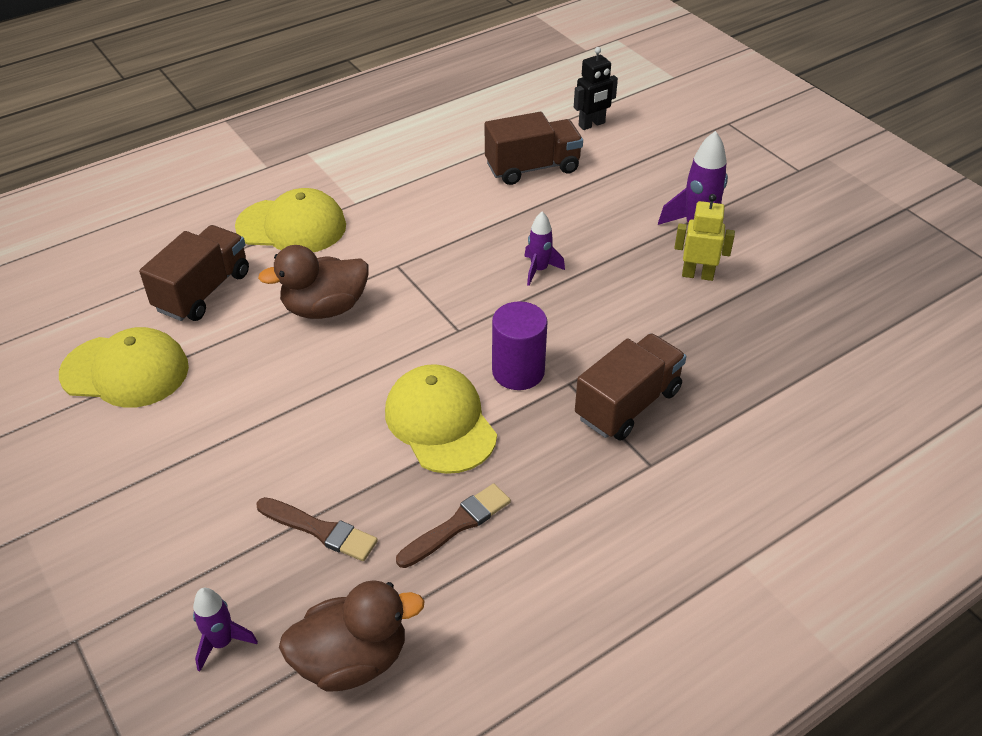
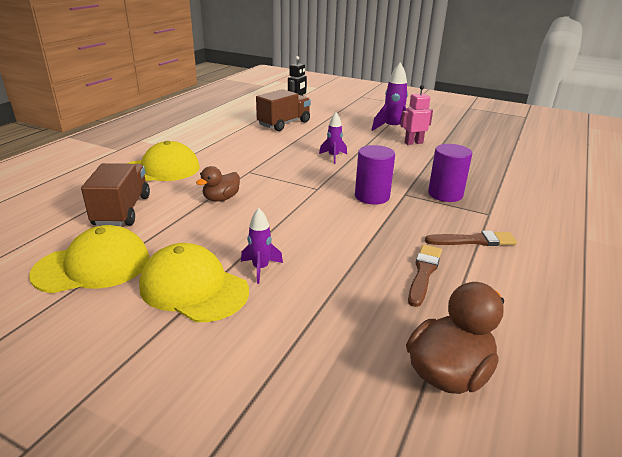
camera: 30 degrees left, 15 degrees down
(222, 642) = (341, 407): purple rocket -> purple rocket (260, 268)
(320, 530) = (339, 306): brown brush -> brown brush (474, 241)
(325, 308) = (221, 198): brown duck -> brown duck, size x0.64
(440, 422) = (354, 229): yellow cap -> yellow cap (193, 288)
(627, 404) = (445, 194): brown truck -> purple cylinder
(697, 275) = (413, 143): yellow robot -> pink robot

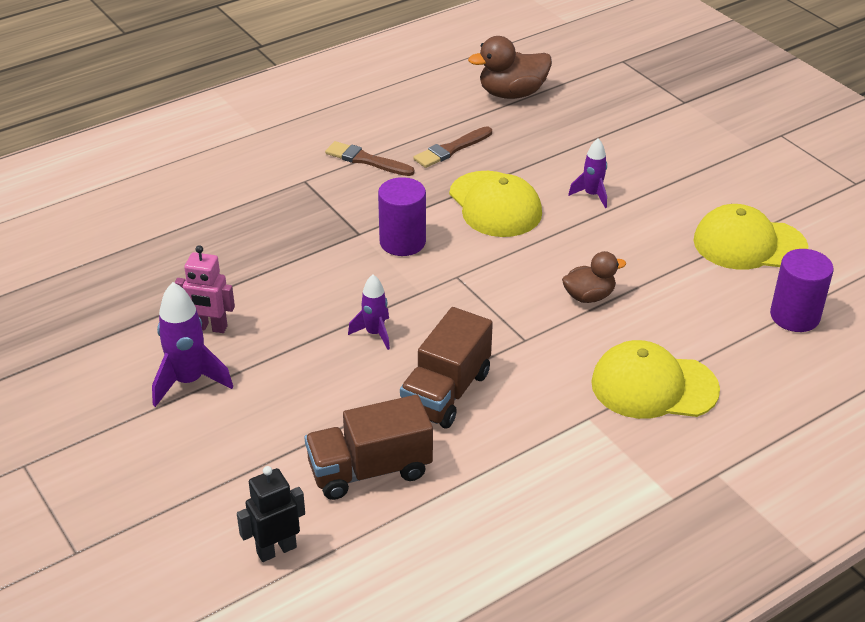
camera: 150 degrees left, 10 degrees up
(122, 210) = (717, 313): brown truck -> brown truck (446, 392)
(193, 288) = (659, 195): yellow cap -> yellow cap (495, 204)
(445, 194) = (312, 218): purple cylinder -> purple cylinder (794, 316)

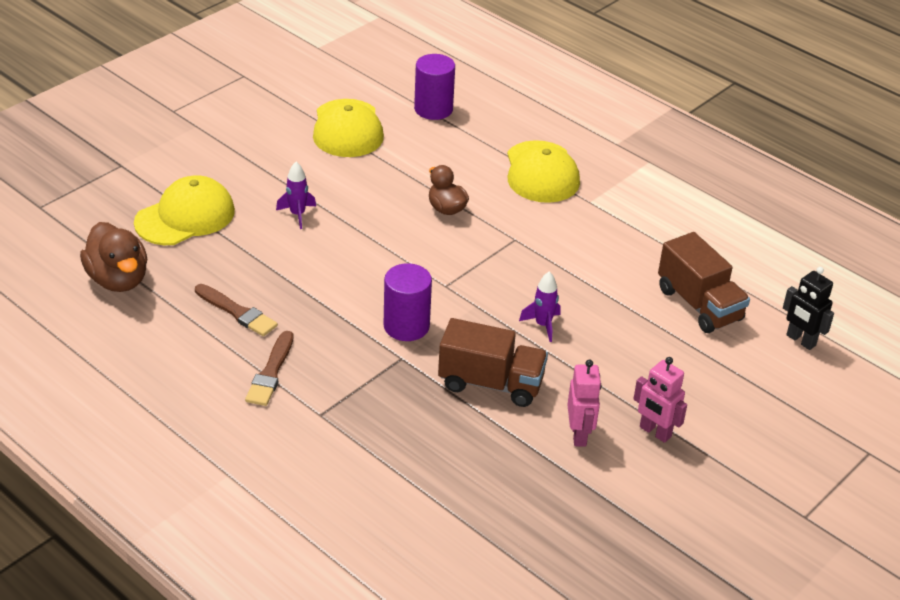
camera: 105 degrees left, 0 degrees up
(189, 381) = (655, 432): purple rocket -> pink robot
(446, 392) = (596, 275): brown truck -> brown truck (491, 383)
(495, 204) = (328, 273): yellow cap -> yellow cap (185, 217)

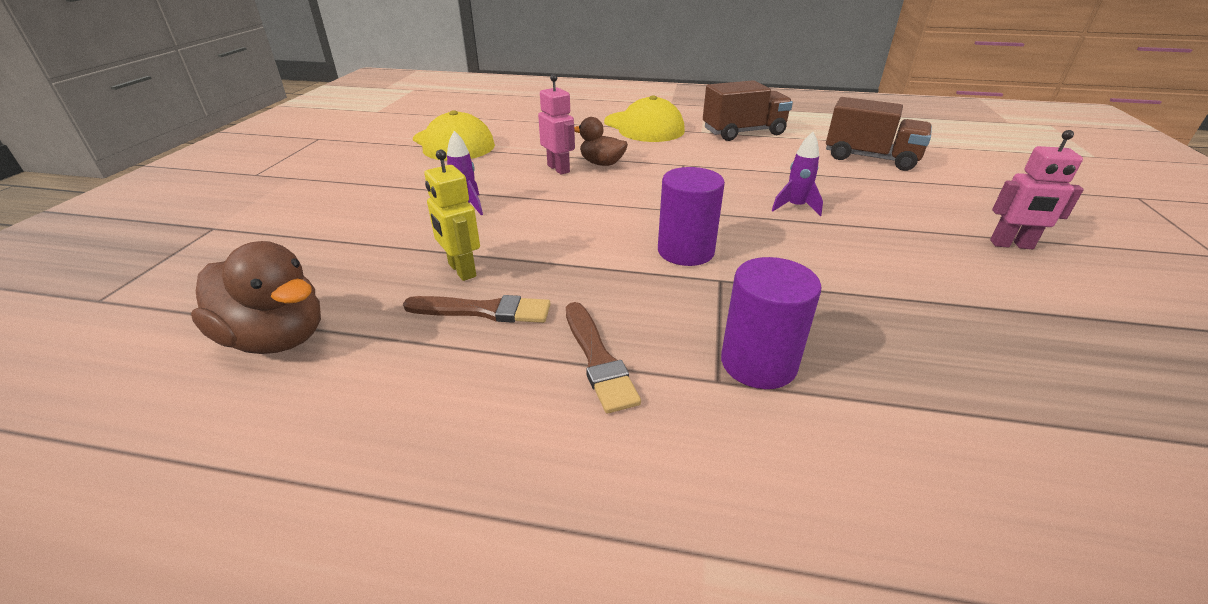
camera: 30 degrees left, 5 degrees down
(185, 217) = (333, 245): yellow cap -> none
(248, 275) = (461, 270): none -> yellow robot
(433, 109) = (514, 118): purple cylinder -> purple cylinder (758, 363)
(491, 383) = (831, 266): brown truck -> brown truck (743, 132)
(579, 435) = (971, 274): pink robot -> pink robot (559, 169)
(800, 340) = (963, 155): black robot -> none

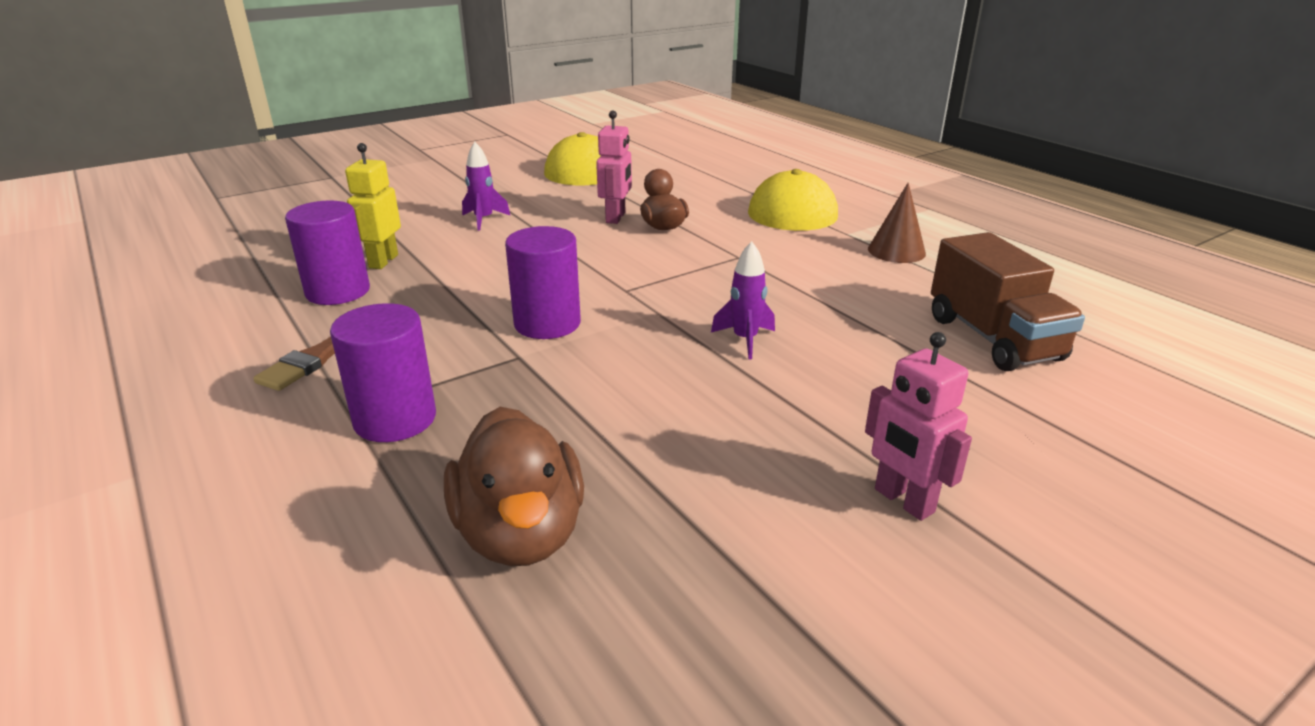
camera: 45 degrees right, 5 degrees down
(277, 338) = (230, 253): brown duck -> brown duck (521, 533)
(484, 311) = (338, 292): brown brush -> purple cylinder
(743, 132) = (896, 251): brown truck -> brown cone

